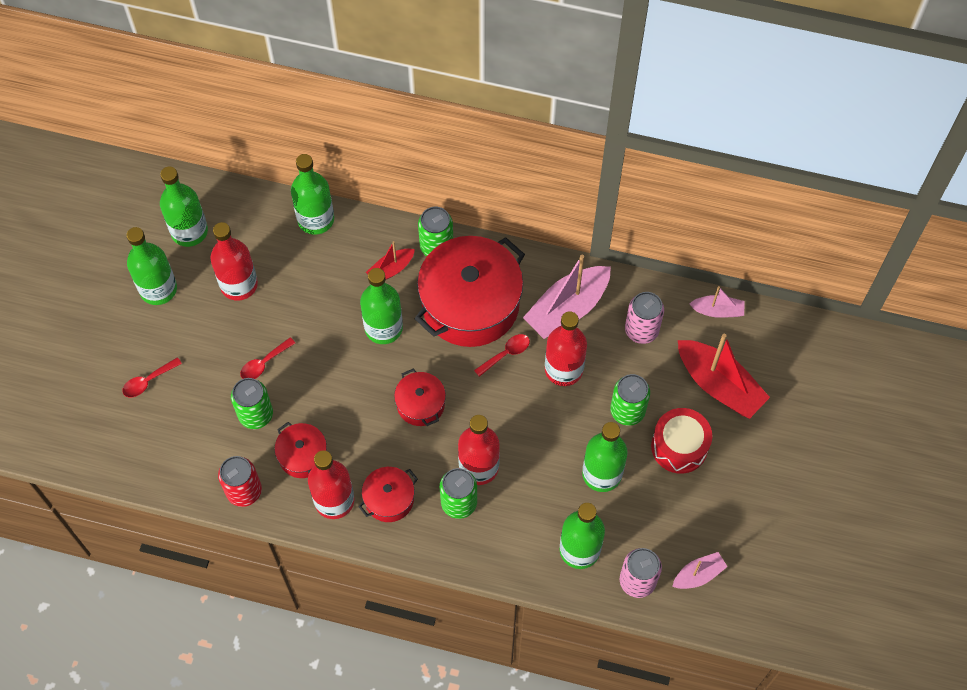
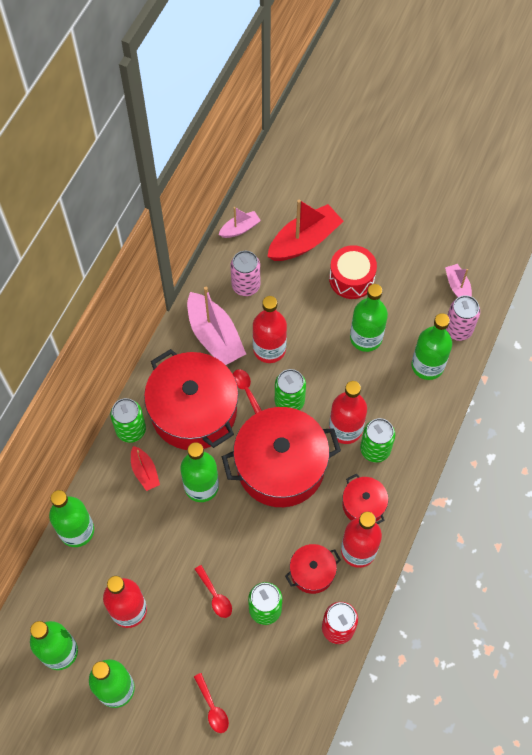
camera: 80 degrees left, 0 degrees up
(420, 404) = (280, 466): red pot -> red pot, size x2.09
(627, 411) = (315, 309): green can -> green can (289, 401)
(717, 311) = (240, 229): pink boat -> pink boat turned 45 degrees clockwise

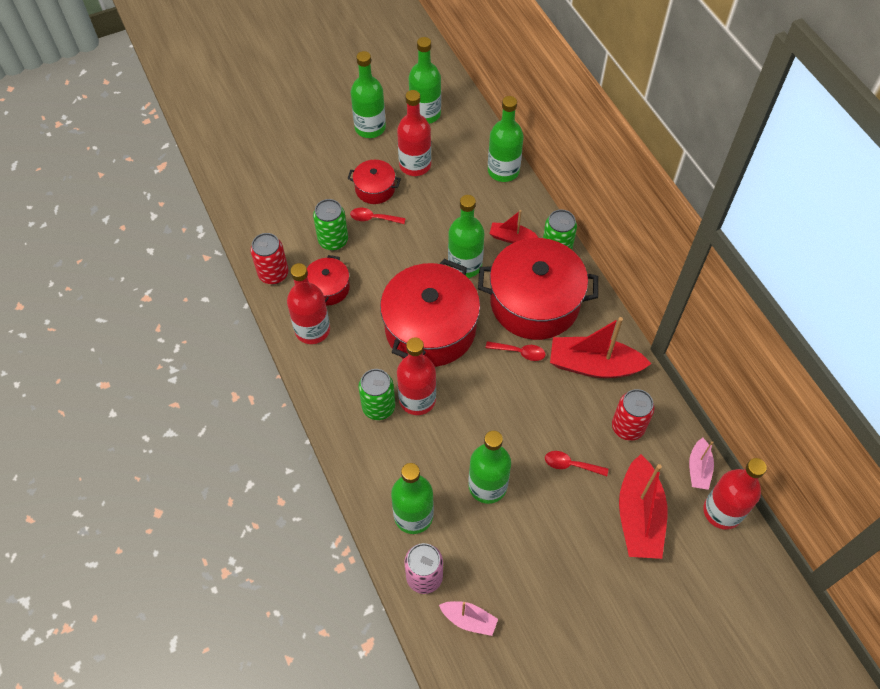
camera: 130 degrees right, 5 degrees down
(212, 708) = (302, 168): red spoon -> red spoon (570, 465)
(215, 336) = (593, 365): pink boat -> red boat
(246, 286) = (627, 427): pink can -> red can
(269, 349) = (544, 398): red bottle -> red bottle (722, 511)
(289, 401) = (481, 376): green can -> none
(351, 279) = (561, 525): red drum -> none
(363, 505) = (342, 361): red pot -> red pot (375, 189)

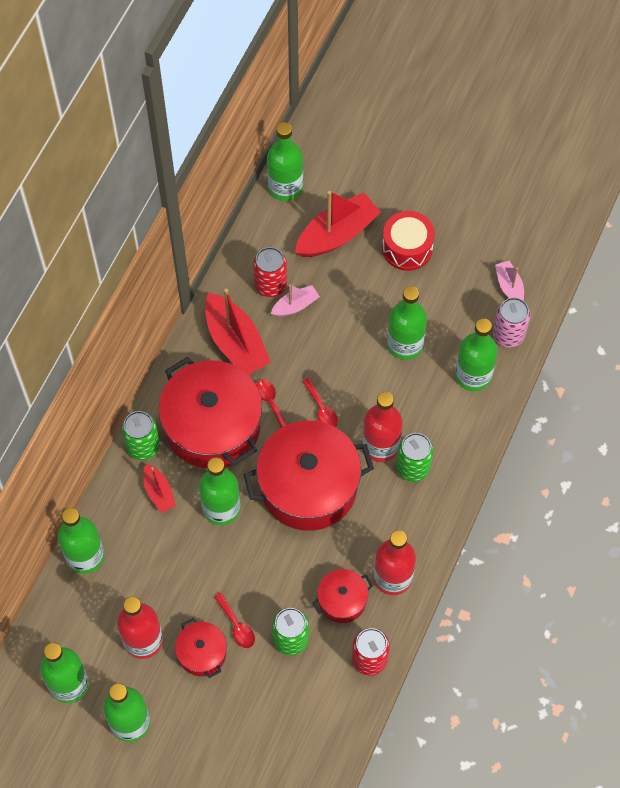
camera: 130 degrees left, 5 degrees up
(570, 465) = (337, 302): red spoon -> red spoon (321, 409)
(579, 564) = (407, 248): none -> red drum
(698, 469) = (264, 220): pink boat -> pink boat (295, 306)
(722, 511) = (285, 187): red bottle -> green bottle

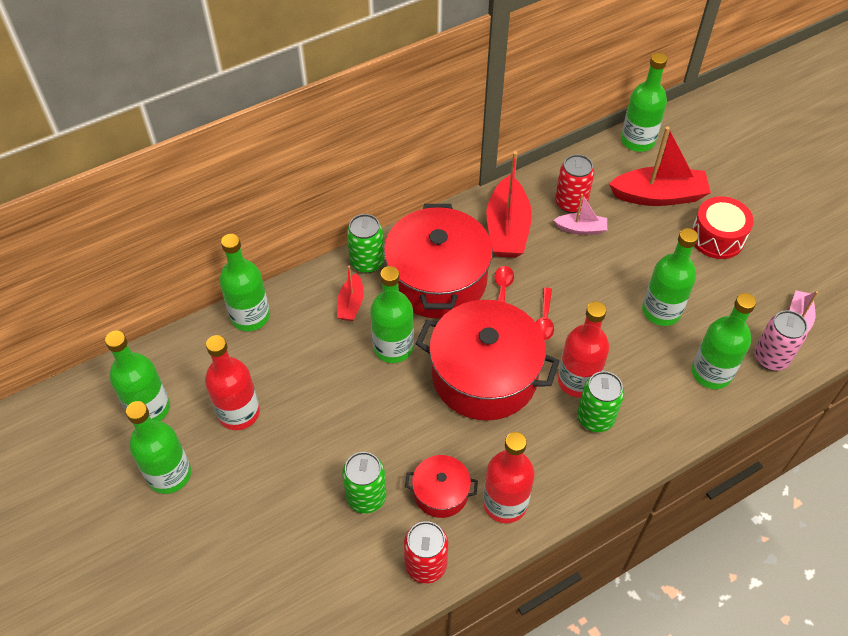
camera: 35 degrees right, 10 degrees down
(202, 653) = (279, 456): red pot -> none
(236, 625) = (328, 452): red spoon -> none

